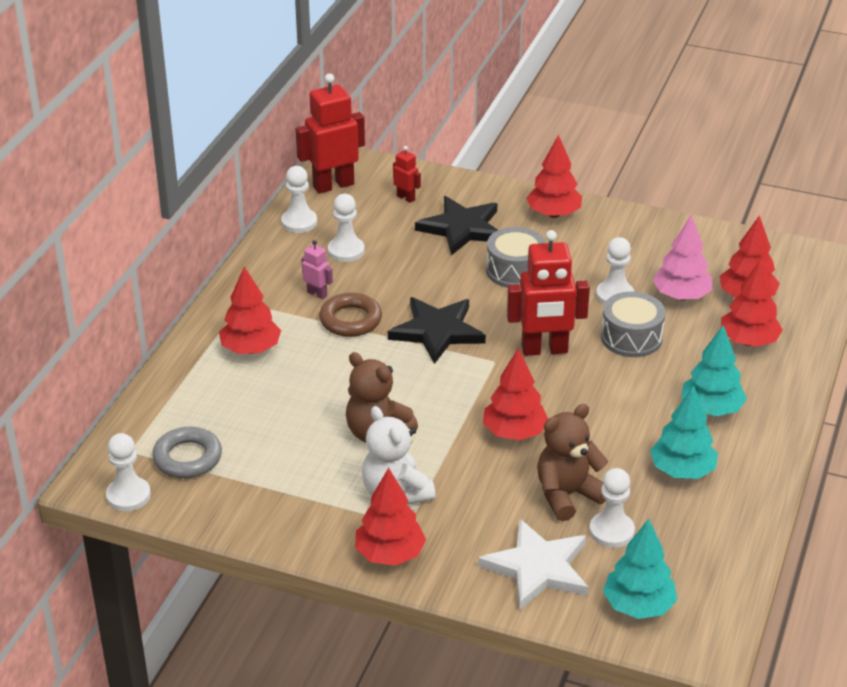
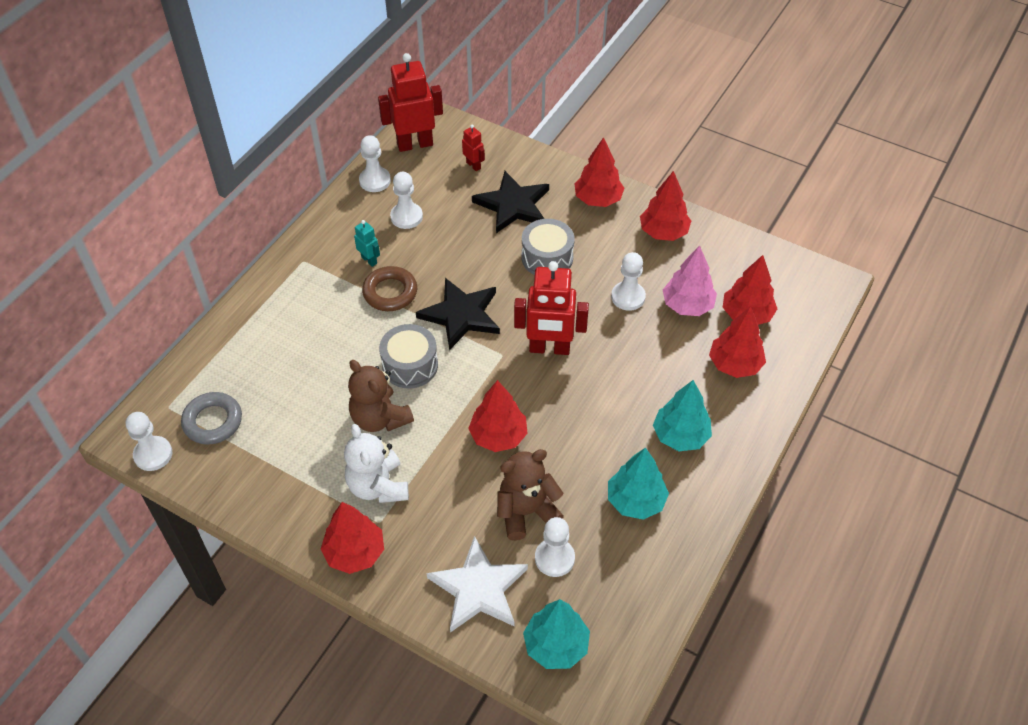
camera: 10 degrees right, 15 degrees up
(251, 349) = (297, 312): red tree -> red tree (663, 232)
(317, 294) = (369, 260): pink robot -> turquoise robot
(631, 337) = (630, 345): grey drum -> grey drum (410, 365)

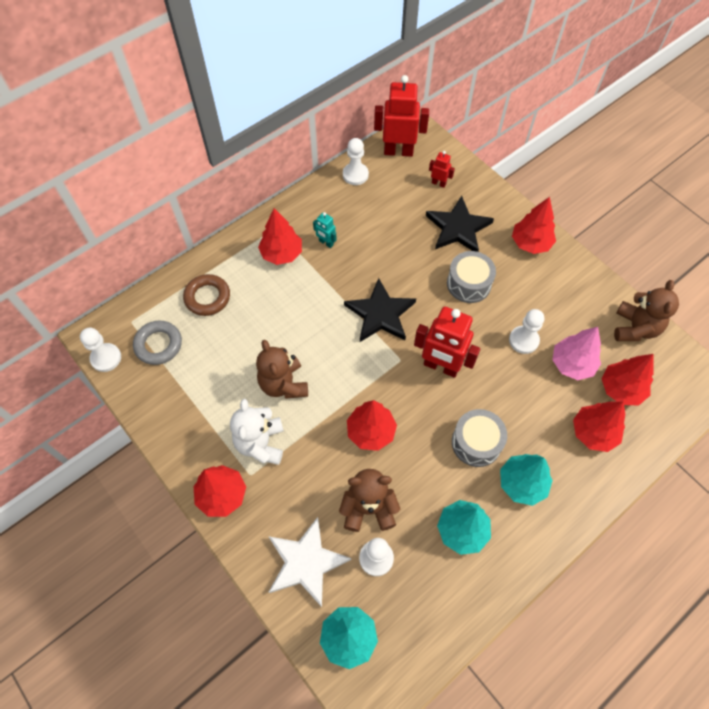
camera: 20 degrees right, 10 degrees up
(369, 260) = (326, 243): turquoise robot -> turquoise robot turned 150 degrees clockwise
(390, 292) = (332, 276): brown ring -> brown ring (207, 297)
(406, 217) = (368, 213): white pawn -> none
(410, 365) = (324, 345): grey drum -> grey drum (476, 442)
(473, 165) = (438, 183): red robot -> red robot turned 45 degrees counterclockwise
(663, 232) = (575, 290): red tree -> red tree (281, 253)
(738, 252) = (635, 328): none -> brown teddy bear

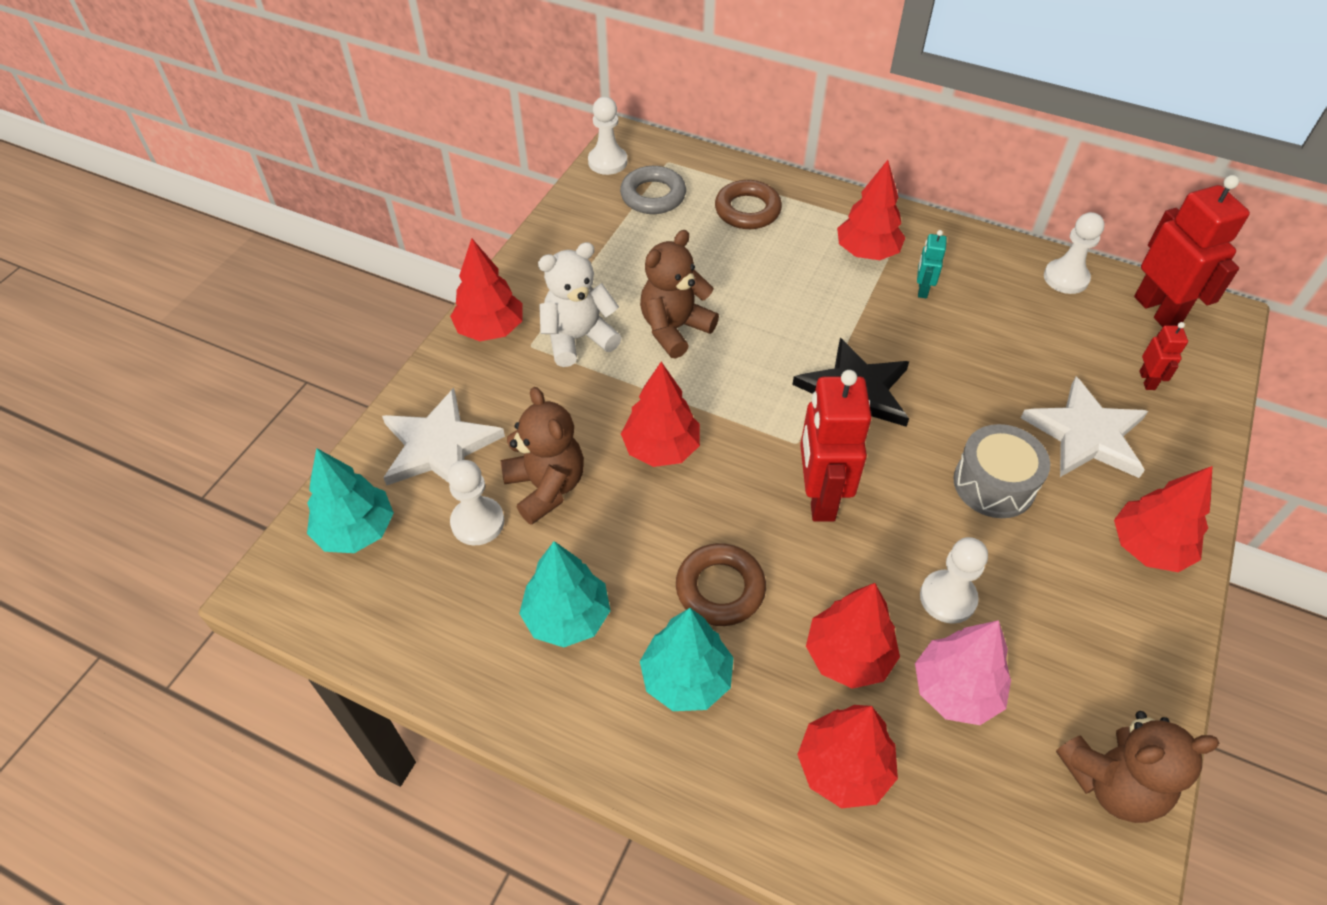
camera: 65 degrees right, 10 degrees down
(458, 228) = (1086, 434): black star -> white star
(476, 442) = (720, 589): grey drum -> brown ring
(621, 389) = (962, 792): red tree -> red tree (848, 655)

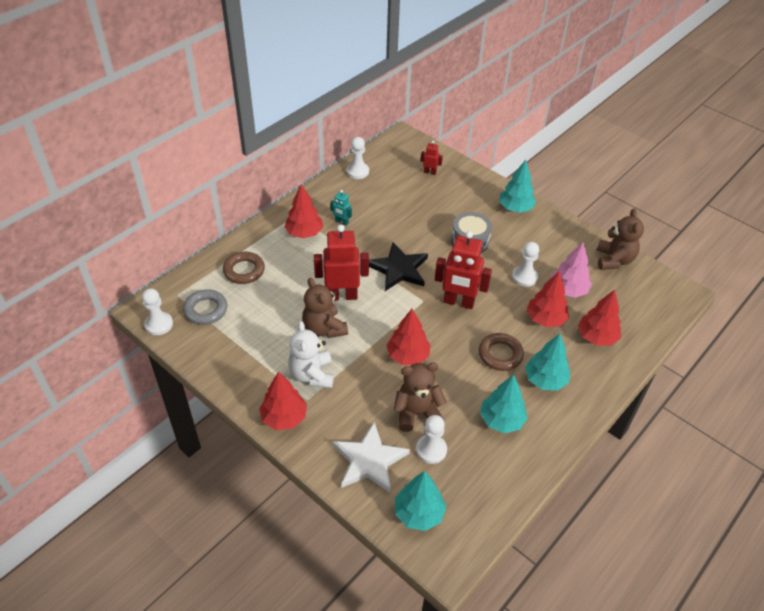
camera: 75 degrees left, 5 degrees down
(1086, 434) = (452, 202): white star -> none
(1148, 547) = (515, 208): red tree -> turquoise tree
(1157, 310) = (391, 152): red robot -> red robot (342, 295)

